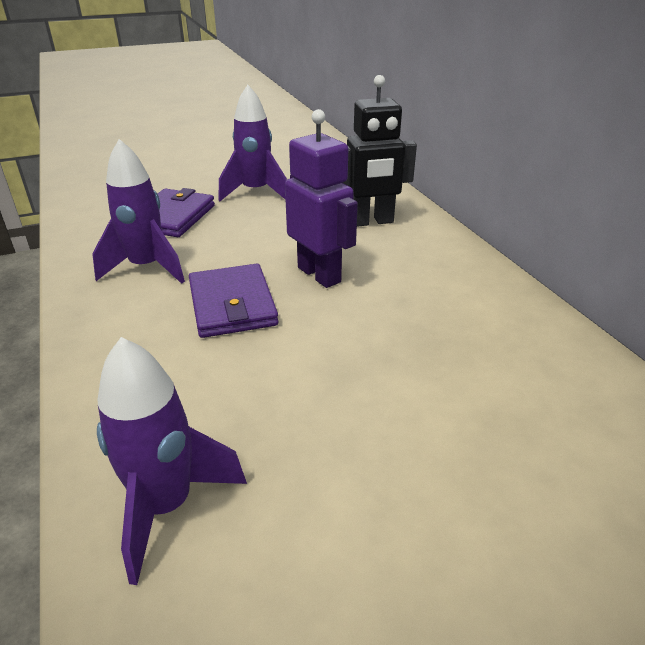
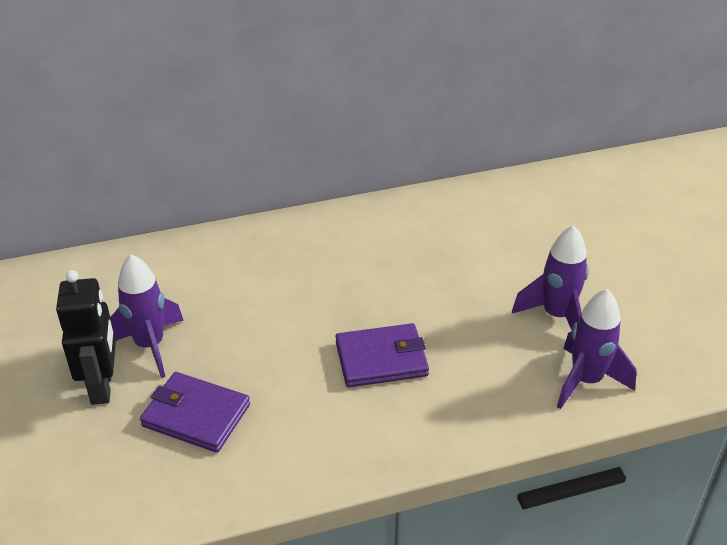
camera: 85 degrees left, 5 degrees up
(147, 268) = (309, 424): purple rocket -> purple rocket (556, 316)
(319, 274) = (340, 305): purple robot -> none
(371, 222) = (248, 264): black robot -> black robot (102, 386)

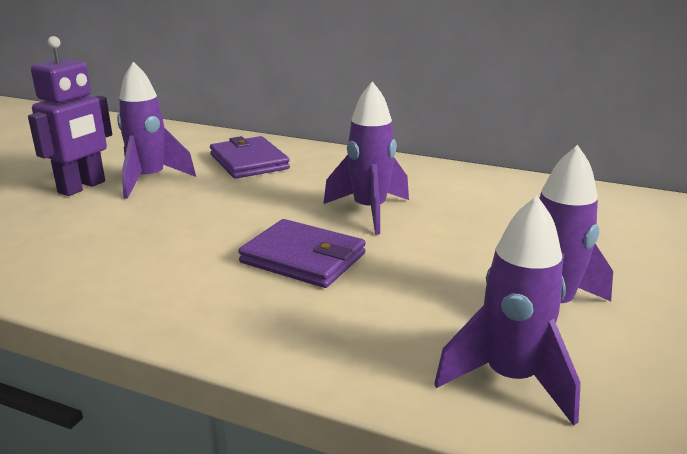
camera: 40 degrees right, 15 degrees down
(102, 386) = (82, 187): black robot -> purple robot
(196, 415) = (103, 226): purple wallet -> purple wallet (249, 162)
(367, 288) = (369, 211): none -> purple rocket

